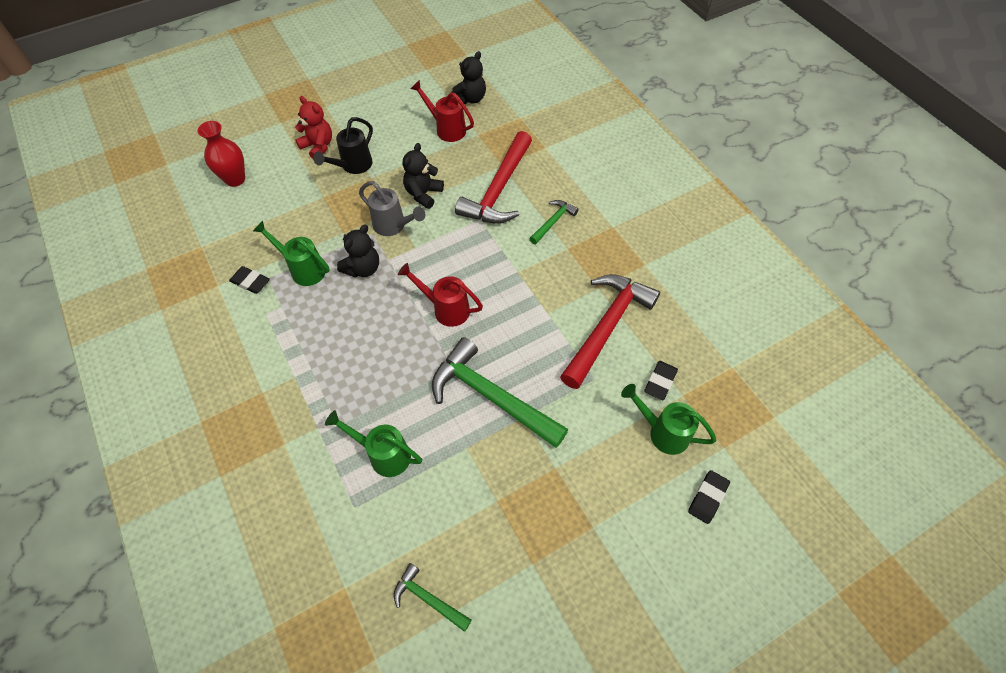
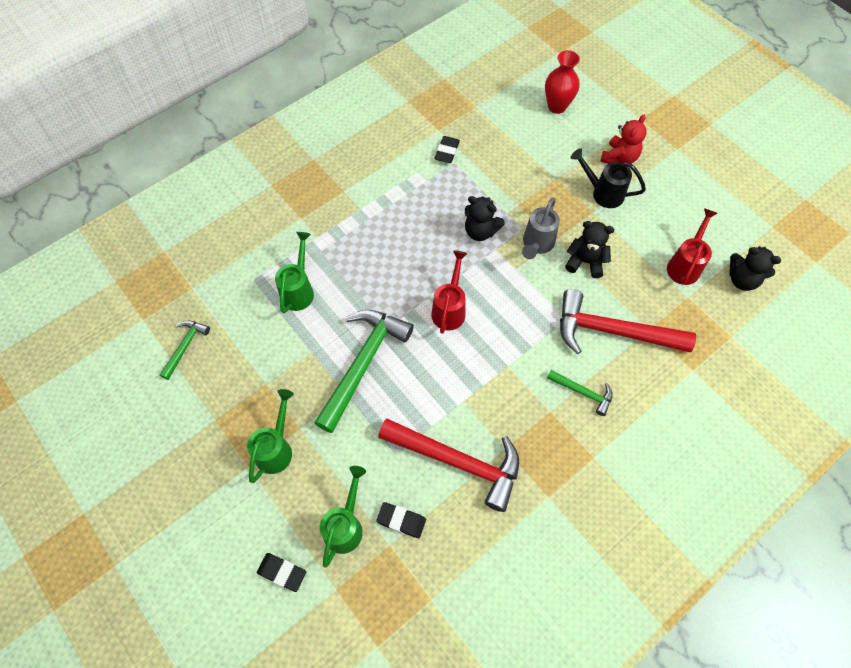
camera: 80 degrees right, 5 degrees up
(303, 269) = (469, 185): green watering can -> green watering can (276, 448)

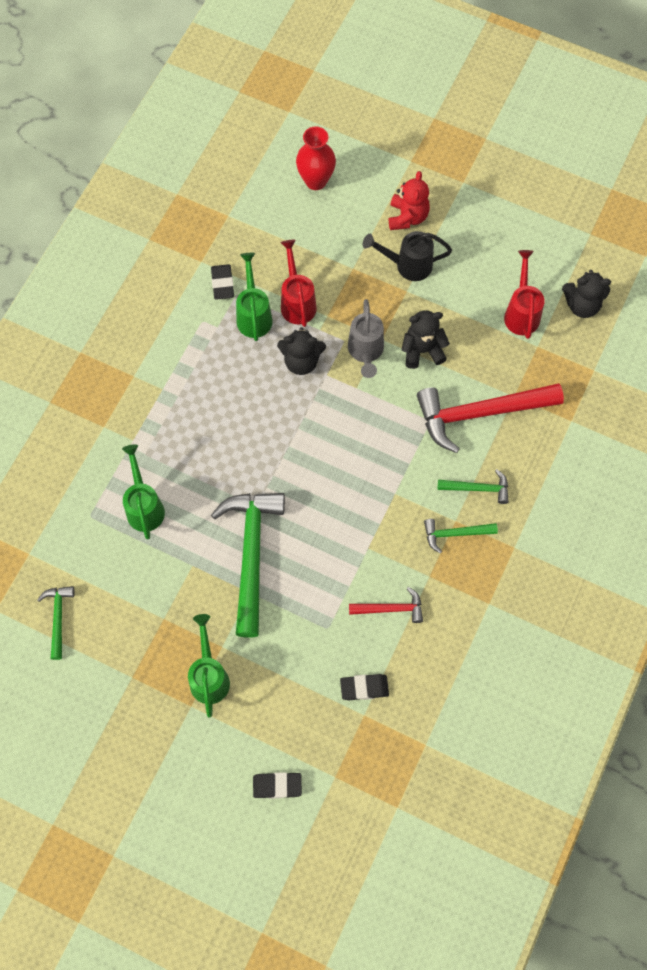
camera: 25 degrees left, 5 degrees up
(346, 525) = (314, 716): green watering can -> green watering can (254, 315)
(450, 308) = (310, 459): red watering can -> red watering can (297, 301)
(458, 461) = (391, 608): red hammer -> red hammer, size x0.49
(545, 422) = (455, 534): none -> green hammer

